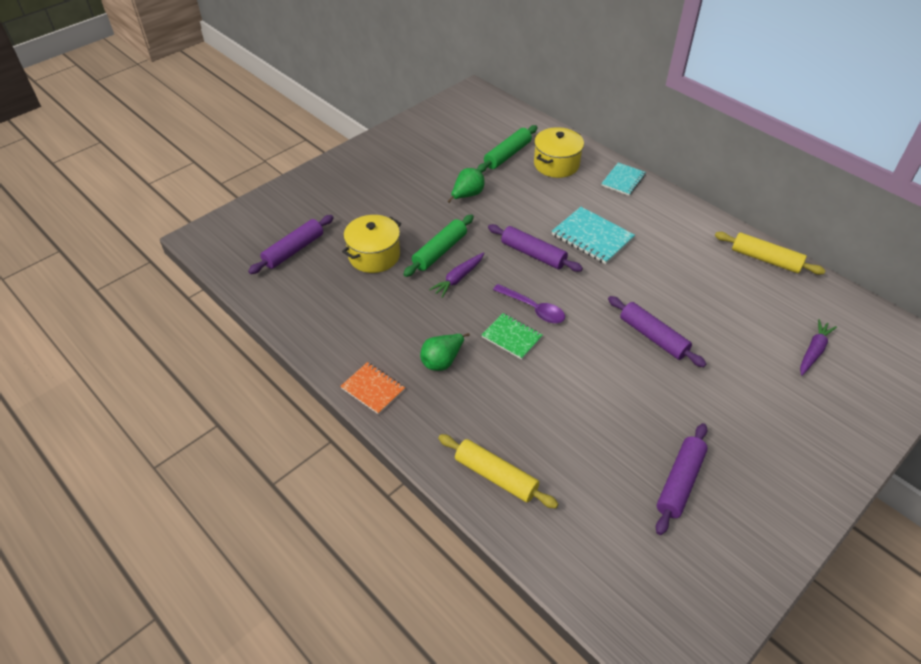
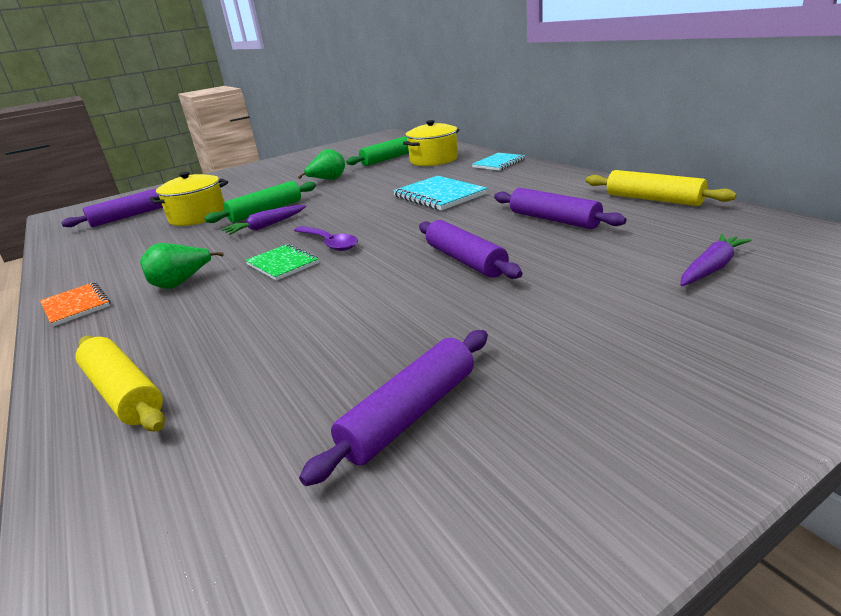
camera: 15 degrees right, 20 degrees down
(533, 254) = (363, 208): purple rolling pin -> purple rolling pin (554, 220)

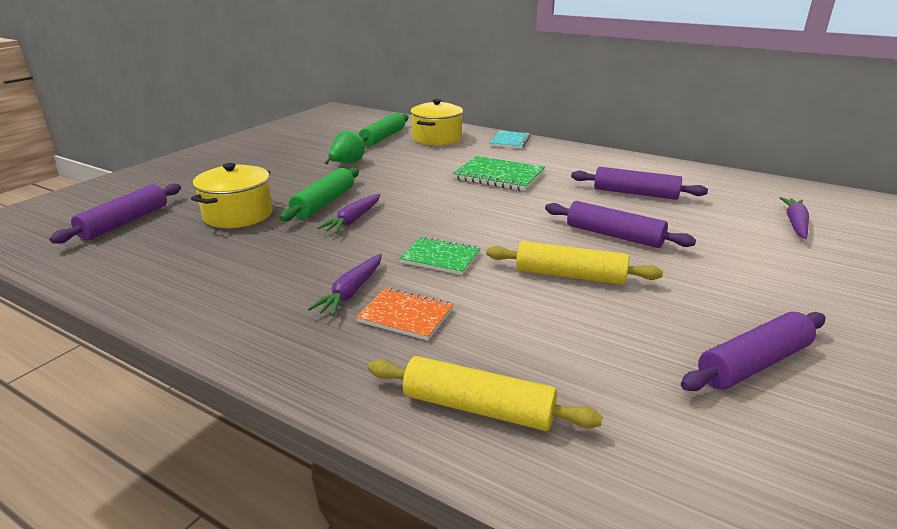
camera: 30 degrees left, 0 degrees up
(76, 306) = (248, 336): orange notebook -> orange notebook (405, 316)
(181, 283) = (351, 292): green pear -> purple carrot
(328, 243) = (457, 232): purple spoon -> none
(410, 414) = (754, 363): purple rolling pin -> purple rolling pin turned 45 degrees clockwise
(439, 195) = (499, 176): turquoise notebook -> green notebook
(653, 199) = (686, 171): yellow rolling pin -> yellow rolling pin (570, 275)

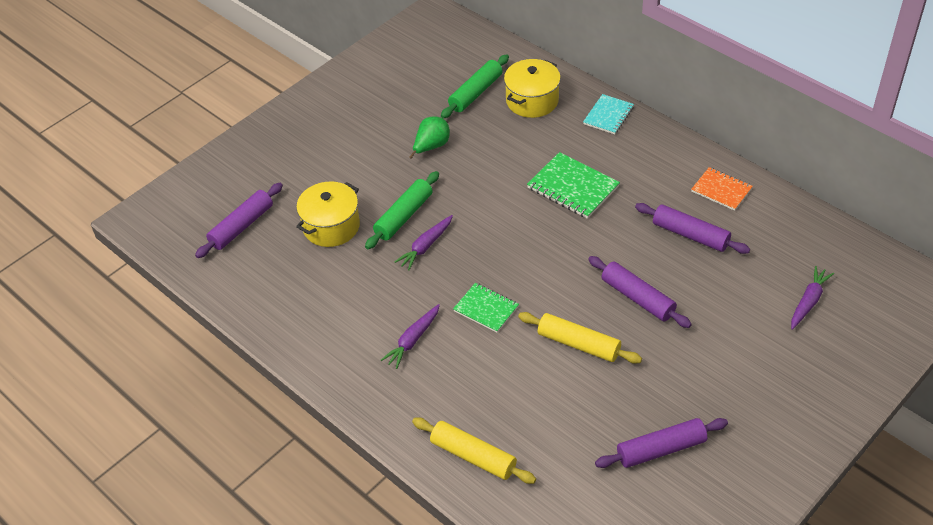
camera: 15 degrees right, 20 degrees up
(405, 316) = (446, 371): orange notebook -> orange notebook (721, 190)

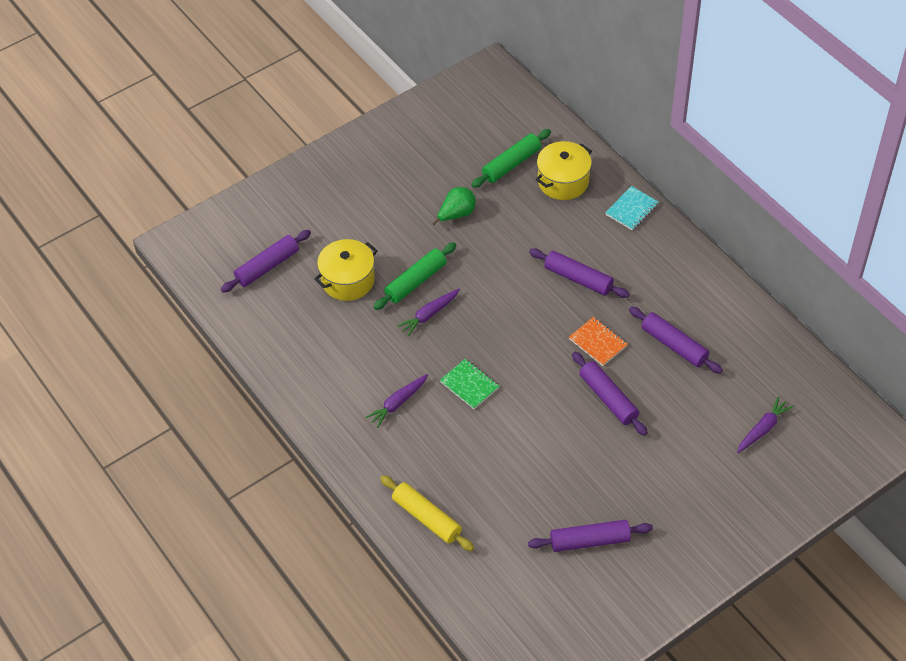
camera: 10 degrees right, 5 degrees up
(573, 187) = (578, 279): green notebook -> purple rolling pin
(578, 344) = (543, 433): yellow rolling pin -> none
(721, 190) = (716, 305): orange notebook -> orange notebook (598, 342)

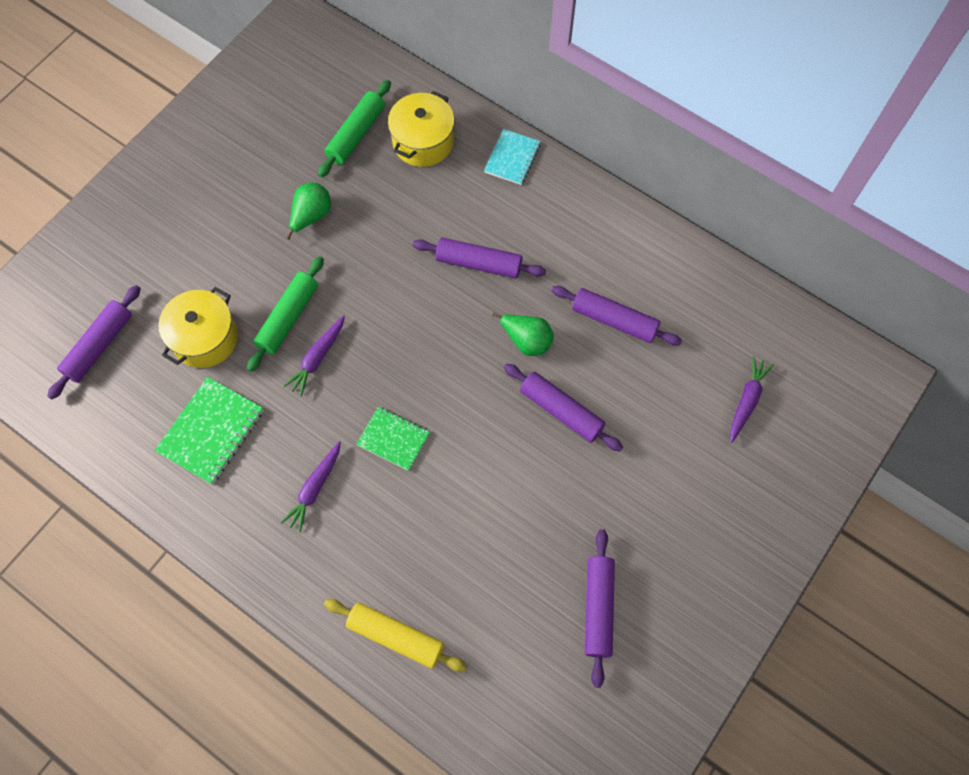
camera: 20 degrees left, 15 degrees up
(332, 345) = (211, 431): none -> green notebook
(590, 541) = (598, 608): purple rolling pin -> purple rolling pin turned 60 degrees counterclockwise
(598, 342) = (526, 340): orange notebook -> green pear

